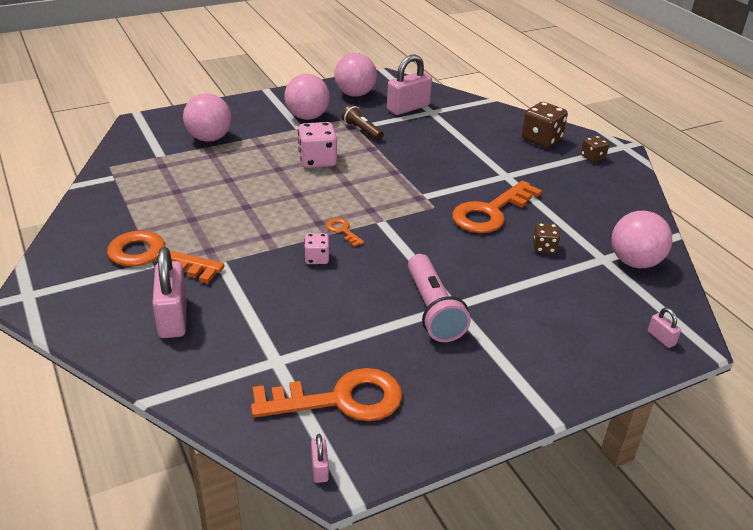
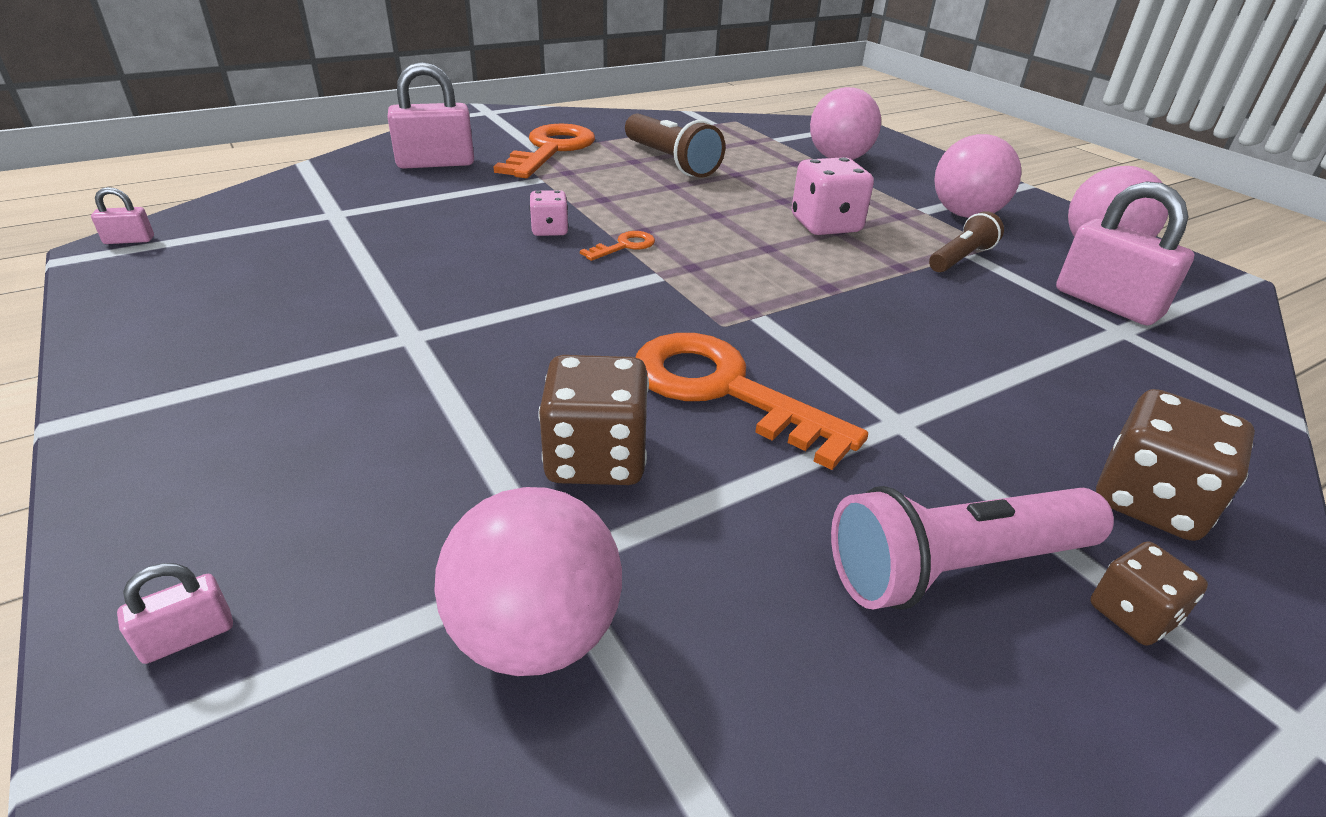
camera: 85 degrees right, 0 degrees up
(198, 203) = (670, 161): none -> brown flashlight
(340, 399) = (238, 249): orange key -> none
(433, 310) = (404, 316): pink flashlight -> pink flashlight (955, 567)
(544, 247) = (596, 458): brown dice -> brown dice, size x1.74

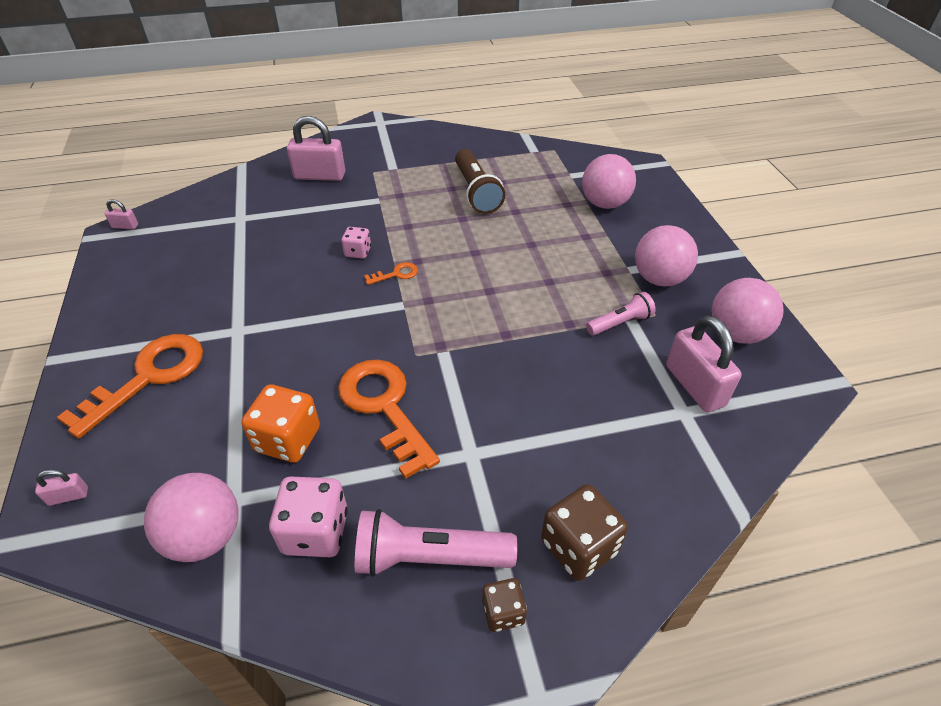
camera: 20 degrees right, 10 degrees up
(551, 150) = (401, 170): orange key -> orange key (148, 377)
(596, 458) = (288, 439): brown dice -> orange dice
(825, 225) = (544, 274): pink dice -> pink dice (315, 531)
(961, 258) = (620, 323): brown flashlight -> pink flashlight

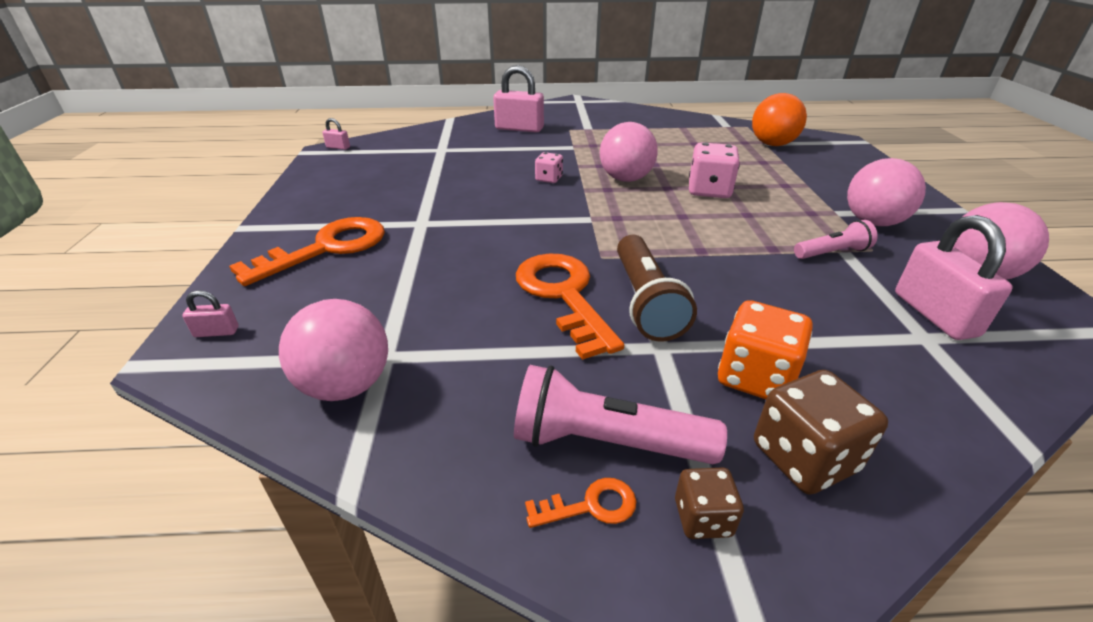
camera: 10 degrees right, 10 degrees down
(288, 439) = (455, 311): orange dice -> orange dice (755, 377)
(315, 531) = (471, 397): pink dice -> pink dice (709, 190)
(396, 274) = (585, 196): orange key -> orange key (590, 506)
(476, 192) = (669, 148): brown flashlight -> brown flashlight (645, 302)
(577, 176) = (772, 144): none -> orange ball
(604, 204) = (803, 164): pink ball -> pink ball (625, 179)

